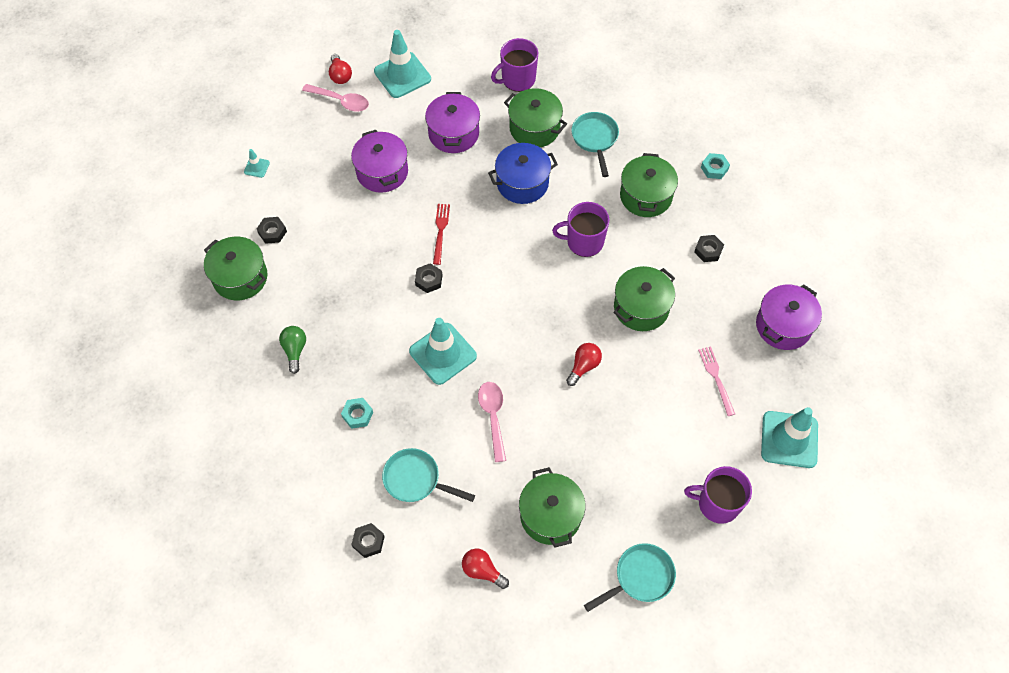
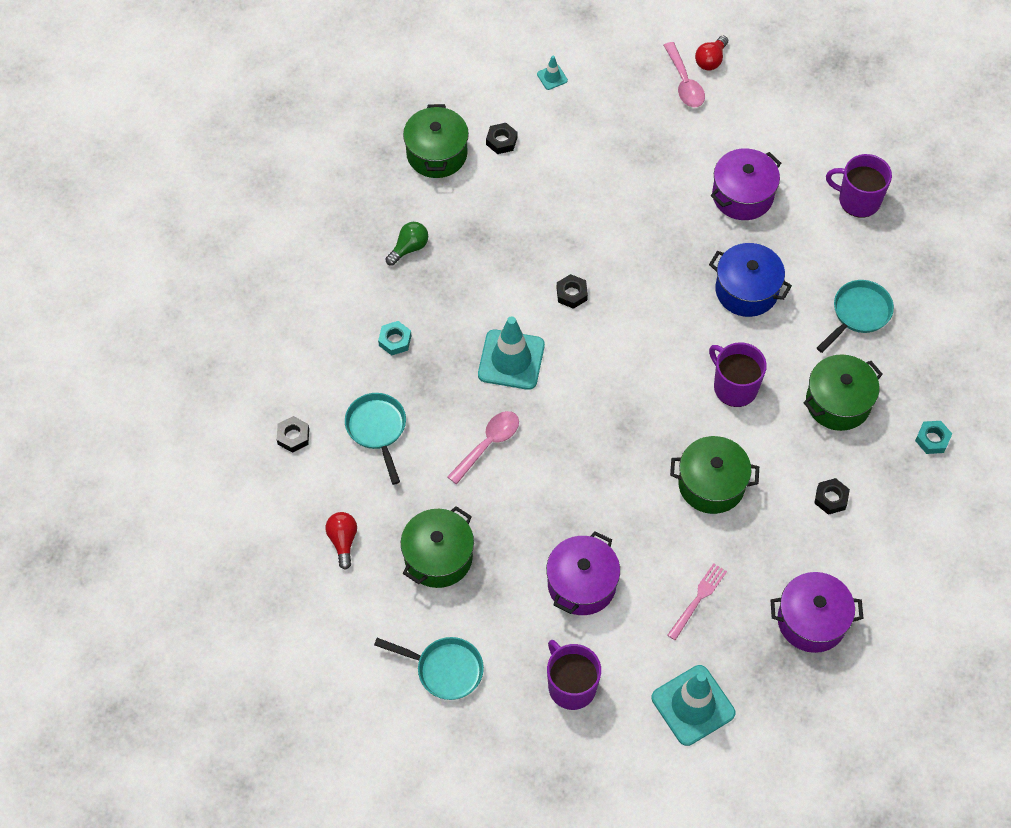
camera: 50 degrees right, 0 degrees up
(382, 172) = (644, 173): purple pot -> purple pot (581, 584)
(402, 75) = (763, 106): turquoise traffic cone -> none
(440, 230) = (630, 264): red fork -> none
(534, 128) = (817, 255): green pot -> none
(583, 366) = (605, 480): red light bulb -> none

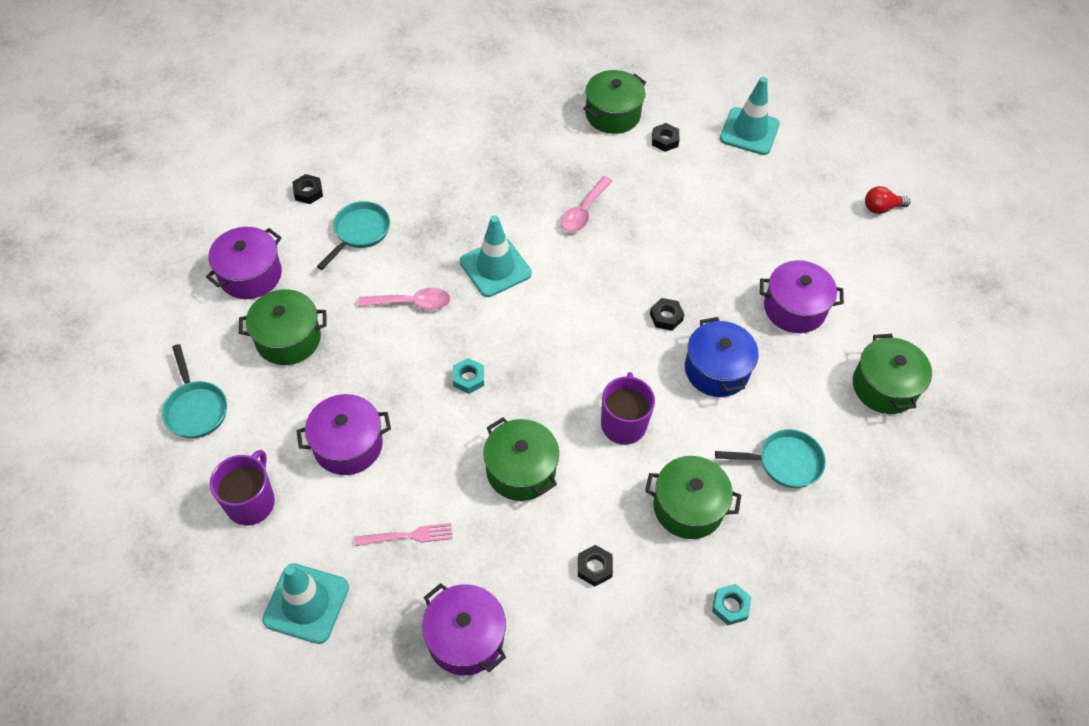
camera: 45 degrees right, 5 degrees down
(343, 541) = (250, 275): red light bulb -> purple pot
(395, 340) = (440, 193): turquoise nut -> turquoise nut (468, 378)
(409, 248) = (522, 151): green light bulb -> none
(552, 77) = (749, 131): turquoise traffic cone -> turquoise traffic cone, size x2.23
(571, 294) = (589, 264): black nut -> black nut (666, 317)
(684, 83) = (842, 206): pink spoon -> pink spoon (583, 211)
(858, 200) = (884, 387): purple mug -> green pot

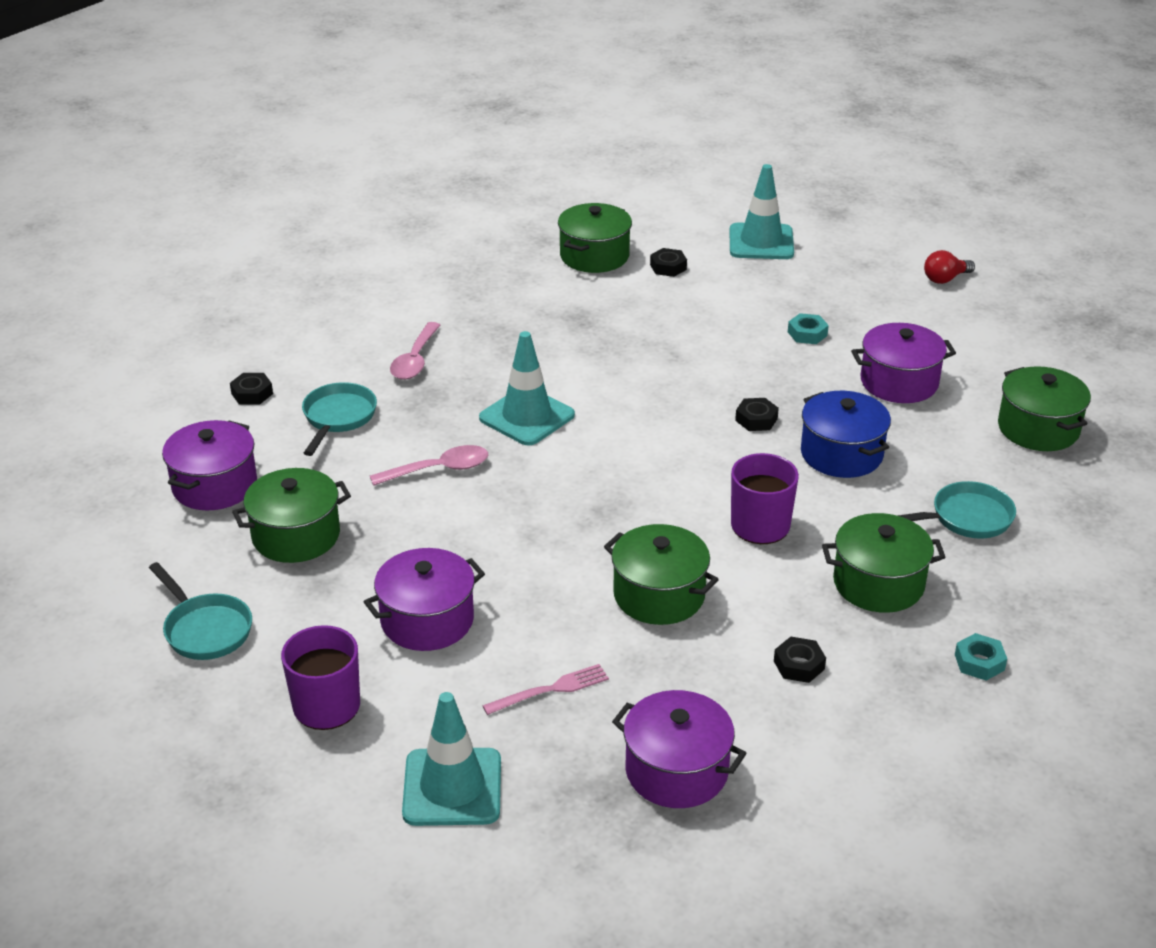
camera: 15 degrees left, 20 degrees down
(468, 378) = (548, 524): turquoise nut -> turquoise nut (807, 334)
(583, 211) = (606, 346): pink spoon -> pink spoon (415, 360)

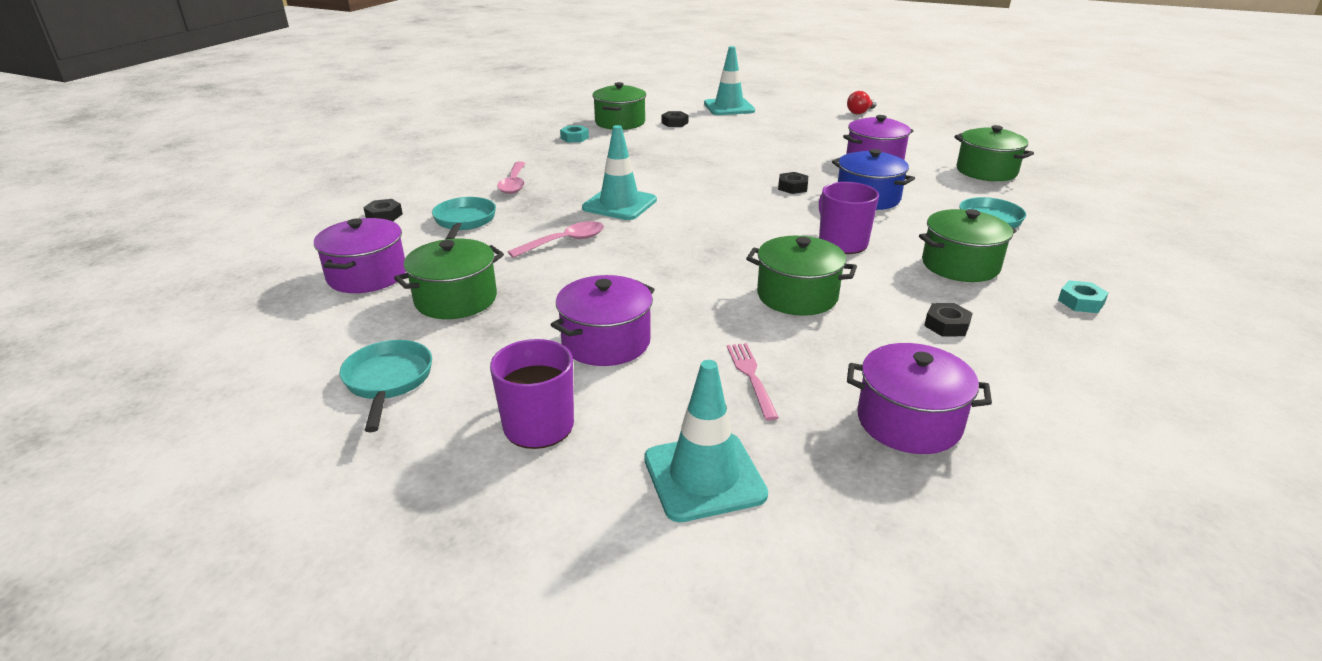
camera: 15 degrees left, 5 degrees down
(205, 629) = (388, 381): turquoise pan -> turquoise pan turned 135 degrees counterclockwise
(551, 689) = (750, 376): pink fork -> pink fork turned 60 degrees counterclockwise
(807, 334) = (793, 143): turquoise nut -> turquoise nut (574, 138)

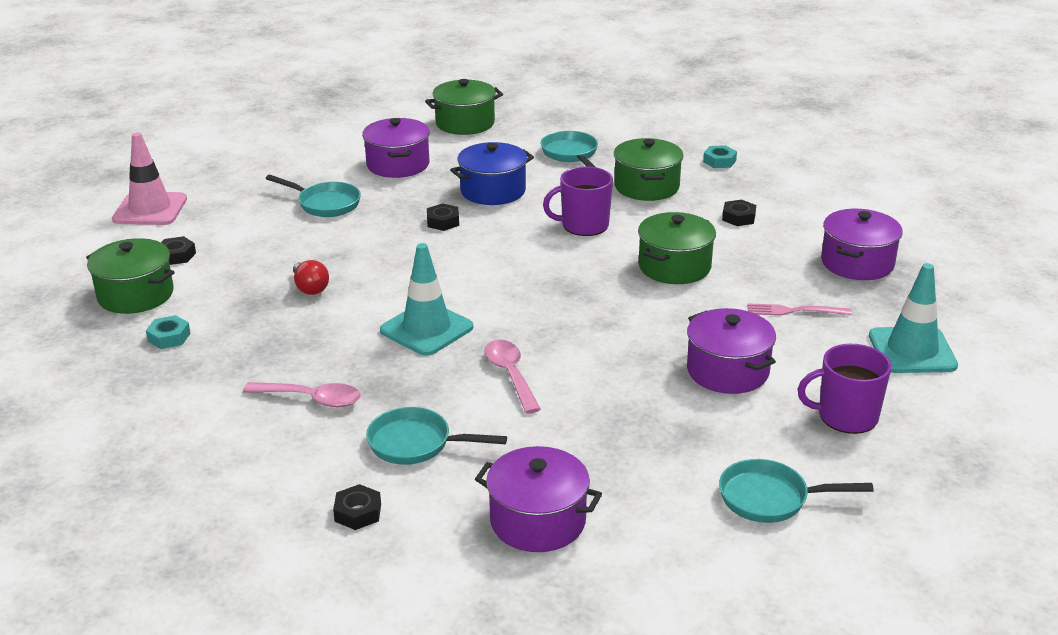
camera: 75 degrees left, 0 degrees up
(456, 299) = (620, 454): green pot -> none
(729, 107) = (150, 209): turquoise traffic cone -> pink traffic cone
(783, 147) = (325, 204): none -> turquoise pan
(860, 112) = (249, 138): red light bulb -> red light bulb (310, 288)

